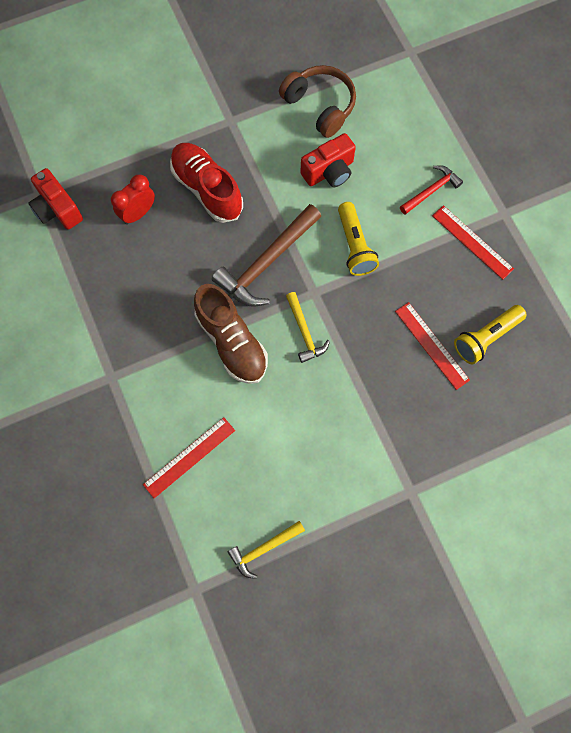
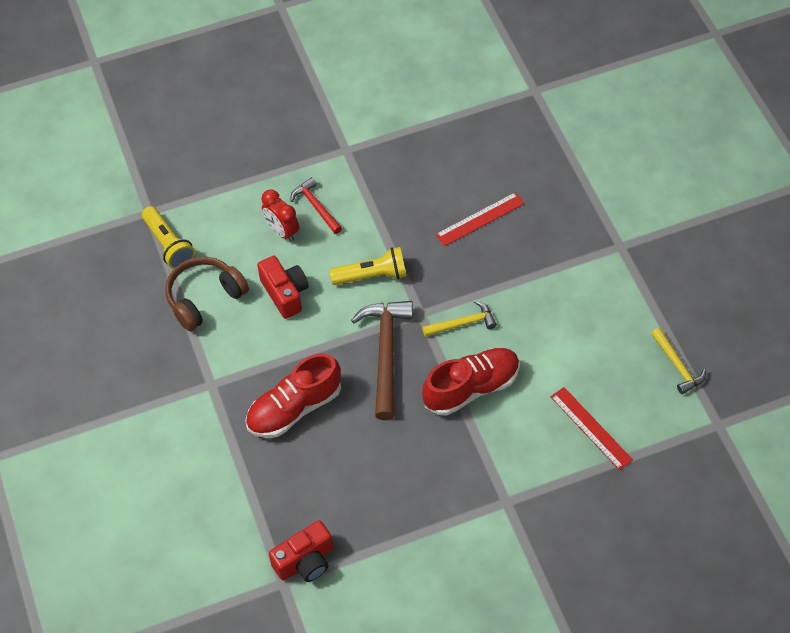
camera: 85 degrees left, 15 degrees down
(138, 213) = (317, 476): red clock -> red clock (282, 231)
(232, 342) = (471, 388): brown shoe -> red shoe
(267, 263) = (385, 354): brown hammer -> brown hammer turned 135 degrees counterclockwise
(472, 242) = (375, 178): red ruler -> none
(485, 338) = (474, 176): yellow flashlight -> yellow flashlight (169, 245)

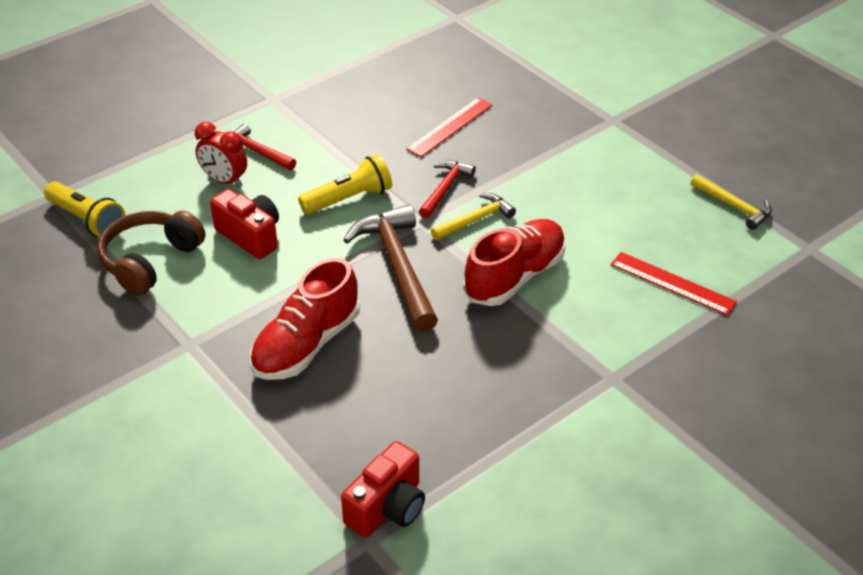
camera: 20 degrees left, 15 degrees down
(451, 285) = (445, 189): none -> red hammer

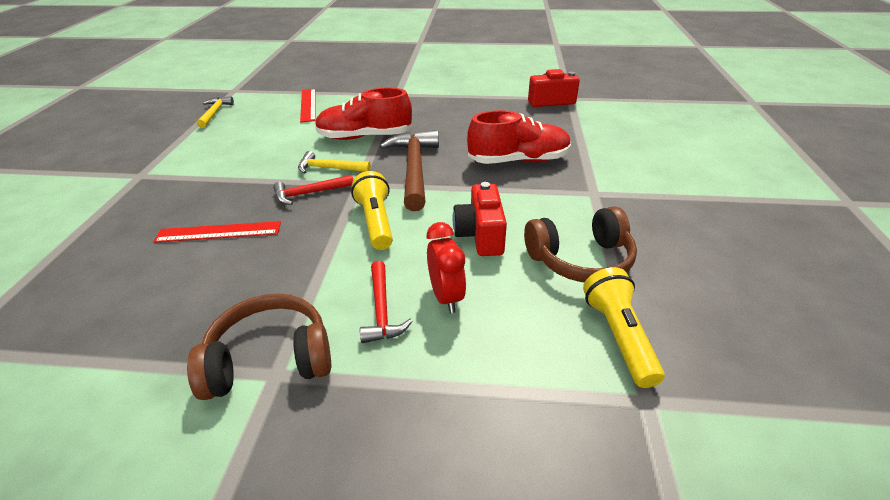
camera: 135 degrees left, 5 degrees down
(285, 100) = (270, 359): none -> brown headphones
(349, 199) = (376, 222): yellow flashlight -> yellow flashlight turned 60 degrees clockwise
(397, 267) = (414, 169): brown hammer -> brown hammer turned 150 degrees clockwise

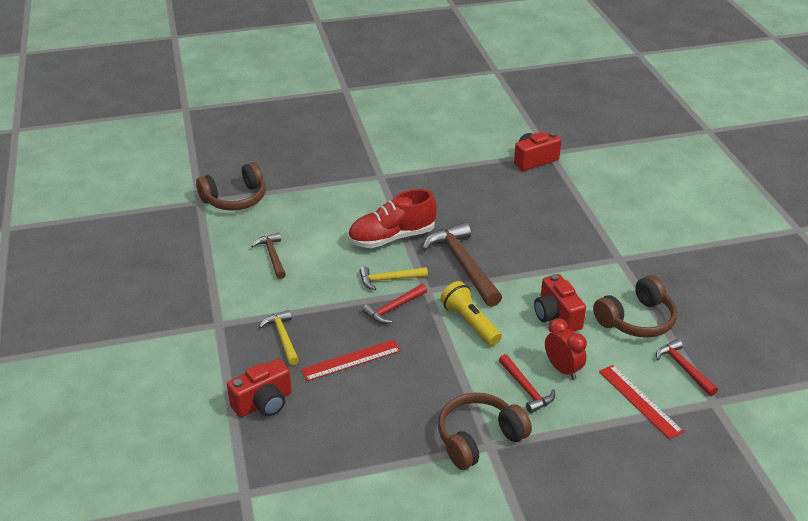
camera: 20 degrees left, 0 degrees up
(89, 254) = (263, 403): none -> red camera
(214, 113) = (212, 237): yellow hammer -> yellow hammer (283, 338)
(246, 133) = (272, 256): none -> brown hammer
(262, 92) = (235, 199): none -> brown headphones
(308, 105) = (301, 207): red ruler -> red ruler (640, 401)
(518, 160) = (545, 238): red shoe -> none
(618, 336) = (683, 368): yellow flashlight -> red hammer

